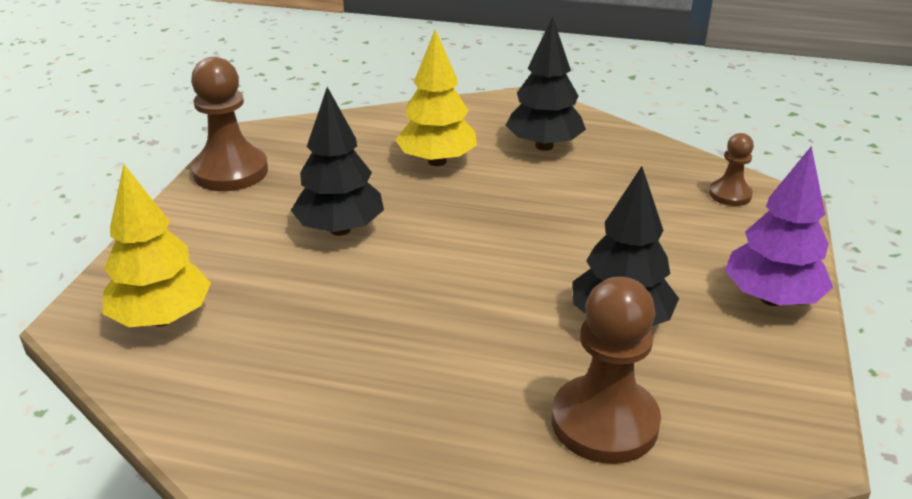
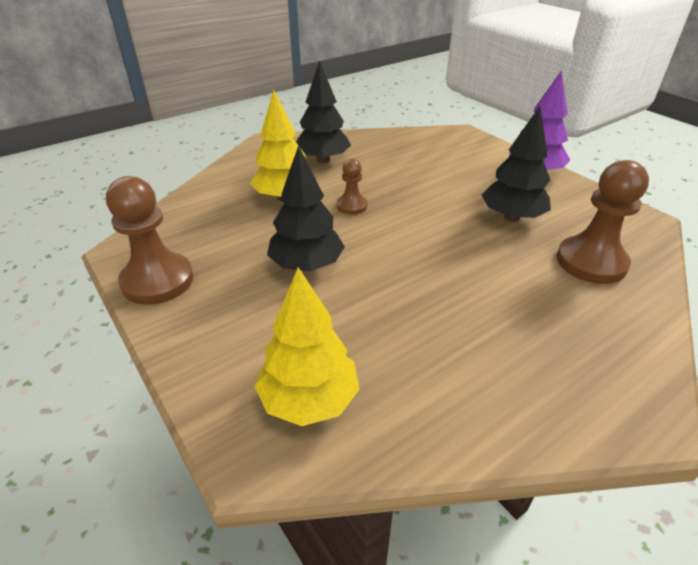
camera: 50 degrees left, 5 degrees up
(730, 194) = (440, 140): brown pawn -> brown pawn (351, 206)

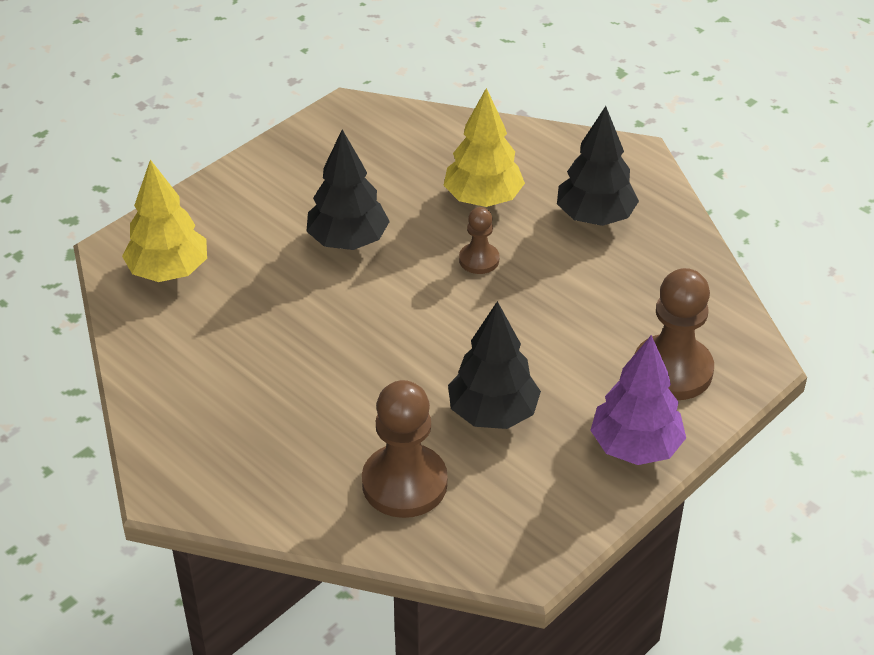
camera: 80 degrees right, 5 degrees up
(157, 281) = (304, 146): brown pawn -> brown pawn (672, 370)

